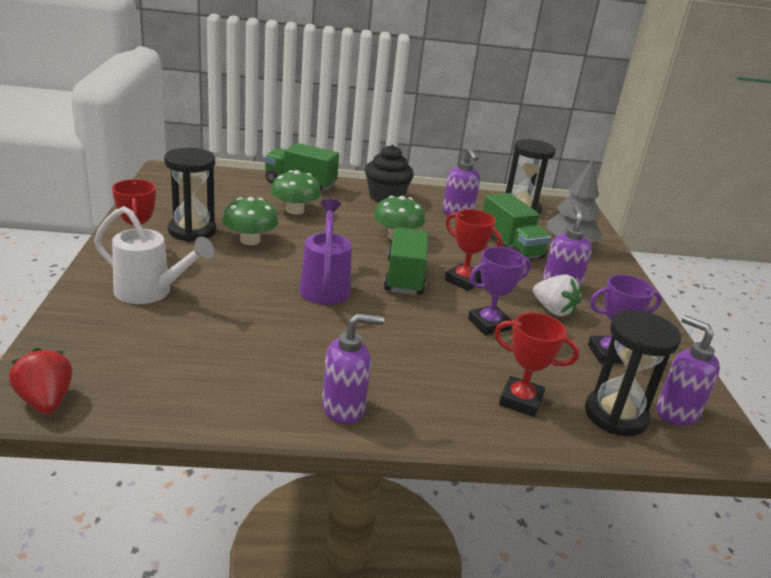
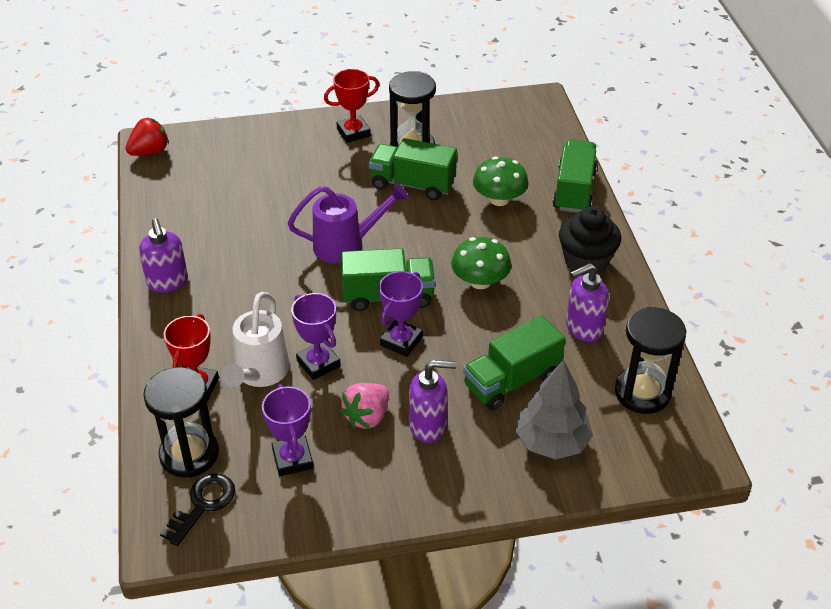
camera: 85 degrees right, 15 degrees up
(150, 292) = (294, 155): white watering can -> white watering can (259, 374)
(250, 240) = (412, 184): green mushroom -> green truck
(464, 281) = (401, 341): red trophy -> purple trophy
(553, 310) = (367, 417): white strawberry -> pink strawberry
(676, 412) = (203, 504): purple soap dispenser -> black key

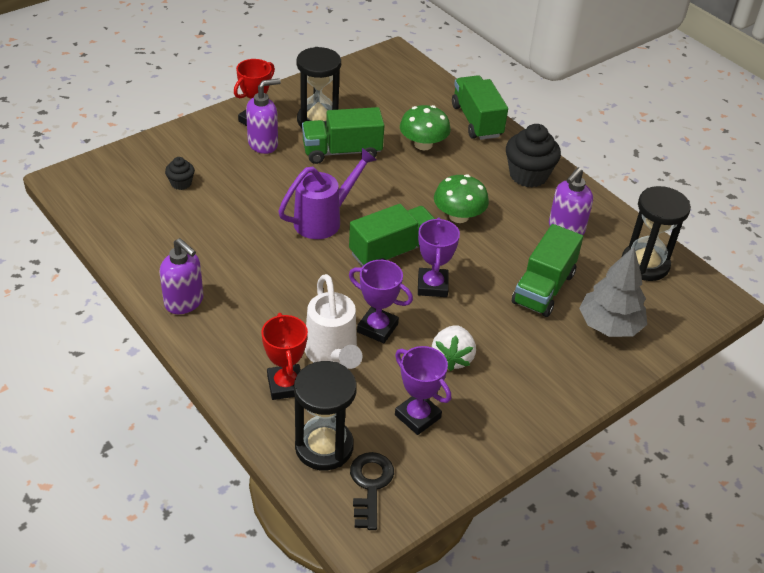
camera: 30 degrees left, 0 degrees up
(150, 151) = (72, 188): red strawberry -> none
(243, 173) = (181, 183): none -> black cupcake
(367, 417) = (452, 358): pink strawberry -> white strawberry
(428, 426) = (507, 347): purple soap dispenser -> purple soap dispenser (263, 144)

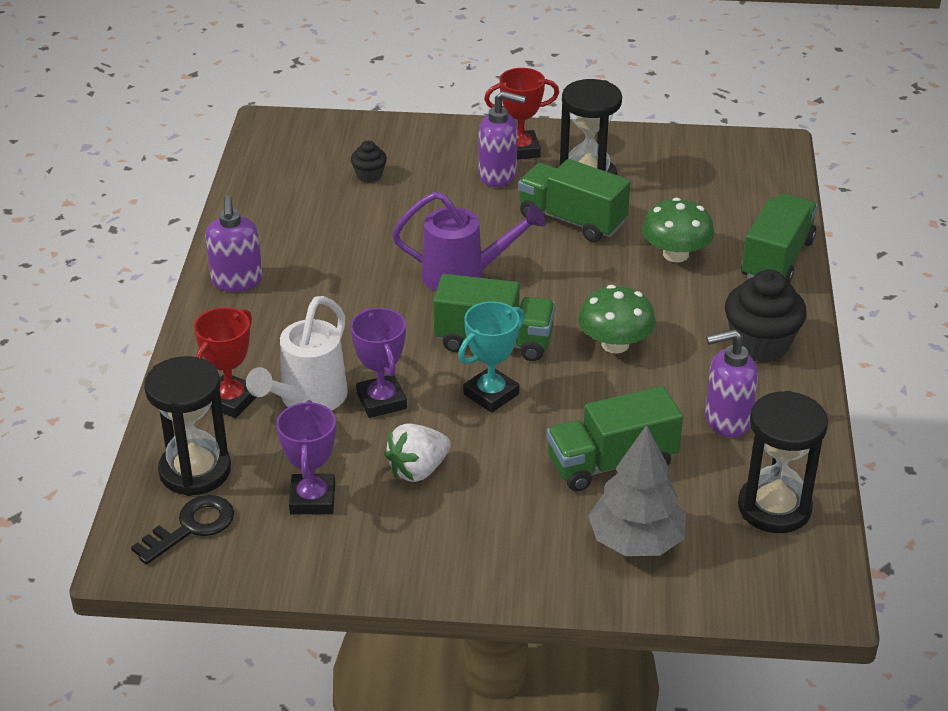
camera: 45 degrees right, 5 degrees down
(432, 286) = (491, 394): purple trophy -> turquoise trophy

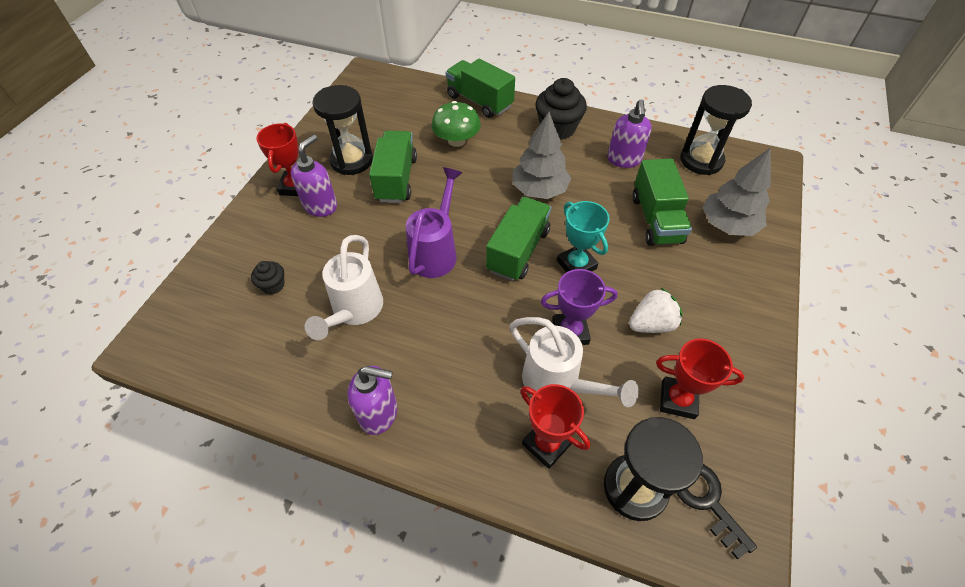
camera: 75 degrees left, 15 degrees up
(312, 499) = (678, 400): purple trophy -> red trophy
(355, 236) = (354, 311): none -> white watering can
(418, 470) = (651, 324): white strawberry -> white strawberry turned 90 degrees counterclockwise
(572, 220) = (396, 179): green truck -> green truck turned 135 degrees clockwise
(615, 344) = (539, 190): green mushroom -> grey tree

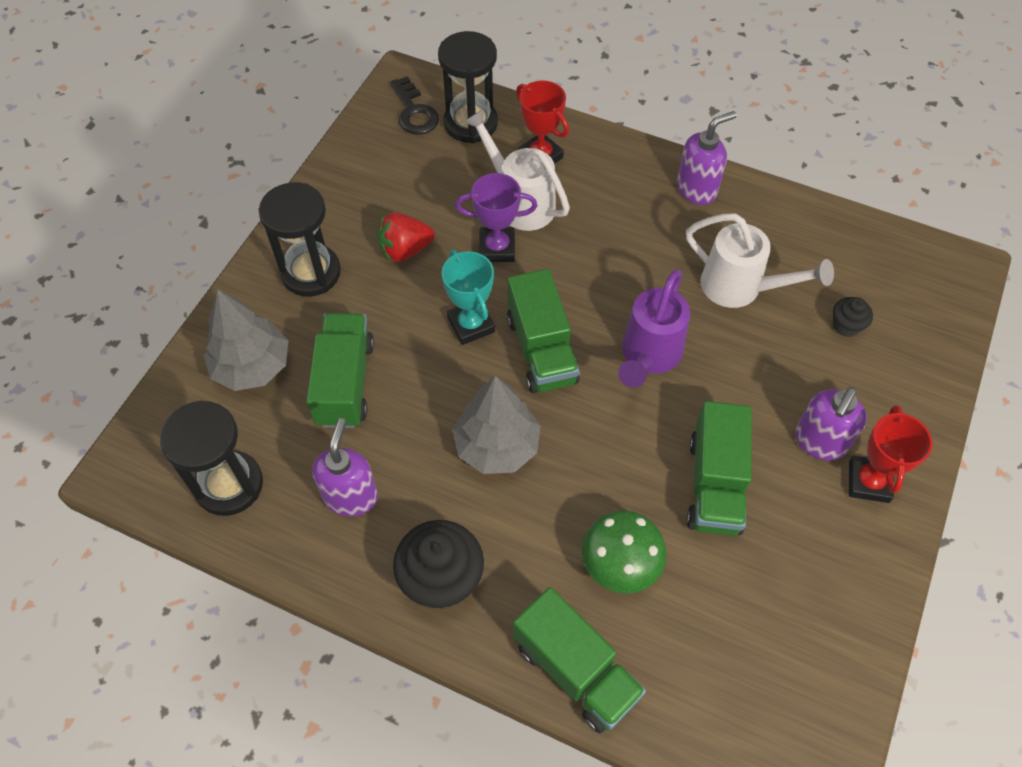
camera: 175 degrees left, 5 degrees up
(351, 160) = (793, 530): black hourglass -> black hourglass (311, 273)
(354, 311) = (740, 288): white watering can -> white watering can turned 105 degrees clockwise
(379, 413) = (697, 189): purple soap dispenser -> purple soap dispenser turned 135 degrees clockwise
(518, 251) = (541, 349): green truck -> green truck turned 45 degrees counterclockwise
(651, 324) = (405, 250): white strawberry -> red strawberry
(678, 400) = (407, 181): red trophy -> none

